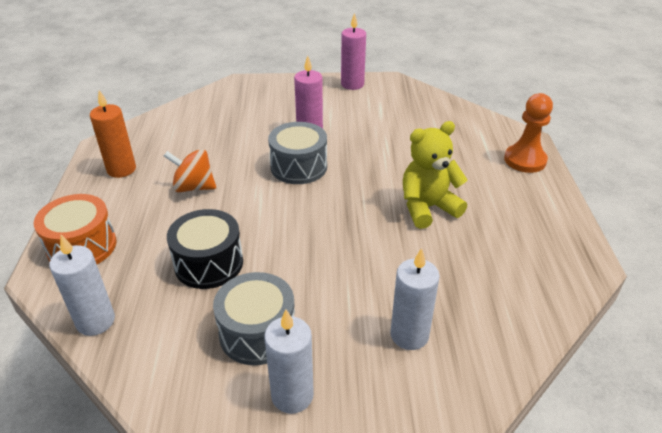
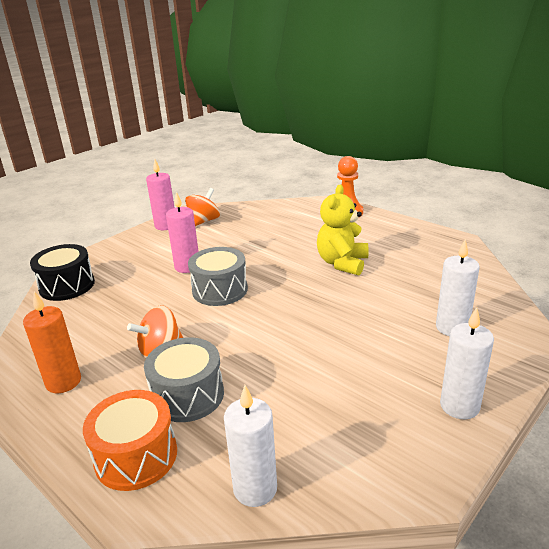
camera: 45 degrees left, 10 degrees down
(209, 263) = (268, 384): black drum -> black drum (67, 286)
(257, 333) = (378, 394): grey drum -> grey drum (188, 395)
(386, 96) = (204, 221): none -> orange spinning top

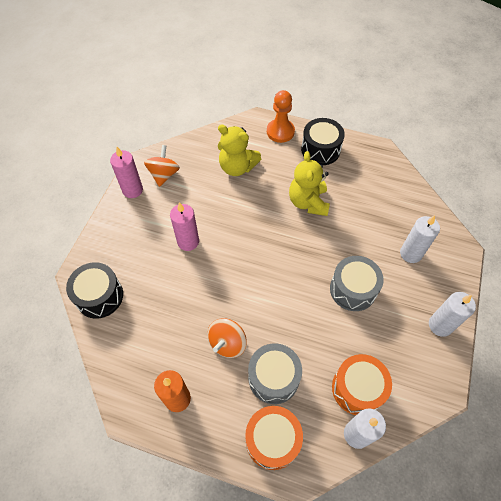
camera: 25 degrees left, 30 degrees up
(220, 290) = (232, 262): grey drum -> grey drum (353, 289)
(281, 228) = (237, 167): none -> yellow teddy bear
(291, 438) = (357, 388): none -> orange drum
(384, 230) = (320, 150): none -> black drum

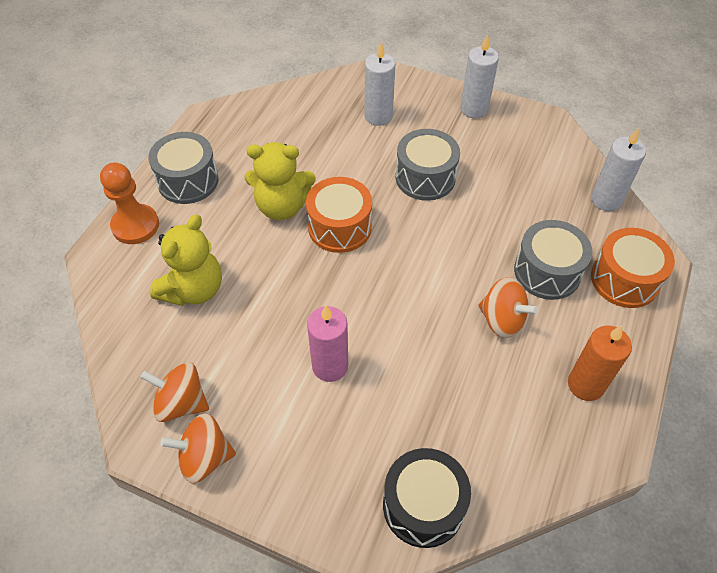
camera: 85 degrees left, 5 degrees down
(132, 190) = (205, 457): pink candle -> orange spinning top
(320, 150) = (188, 181): black drum -> grey drum
(357, 388) = (554, 192): orange drum -> orange drum (339, 227)

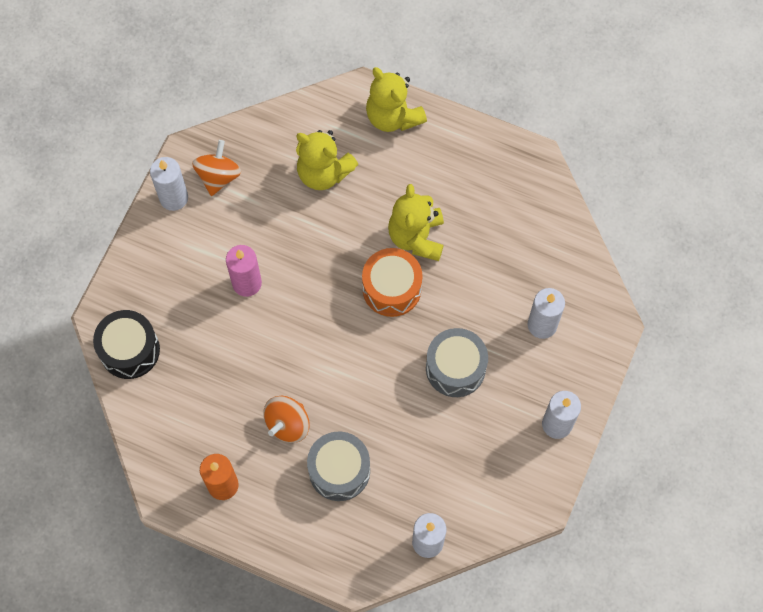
camera: 90 degrees right, 15 degrees up
(135, 225) = (393, 116): orange pawn -> yellow teddy bear
(188, 181) = (448, 152): grey drum -> none
(205, 457) = (174, 198): orange spinning top -> white candle
(624, 279) = (329, 540): orange drum -> none

